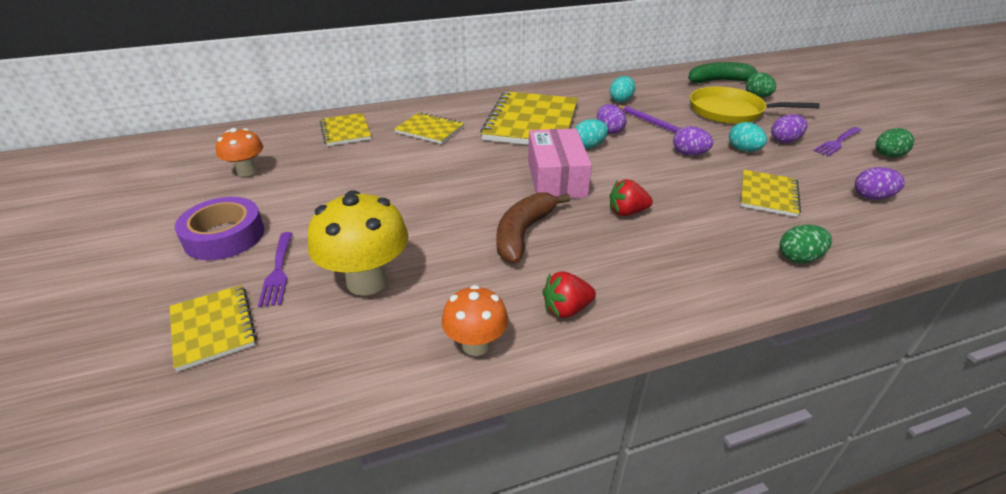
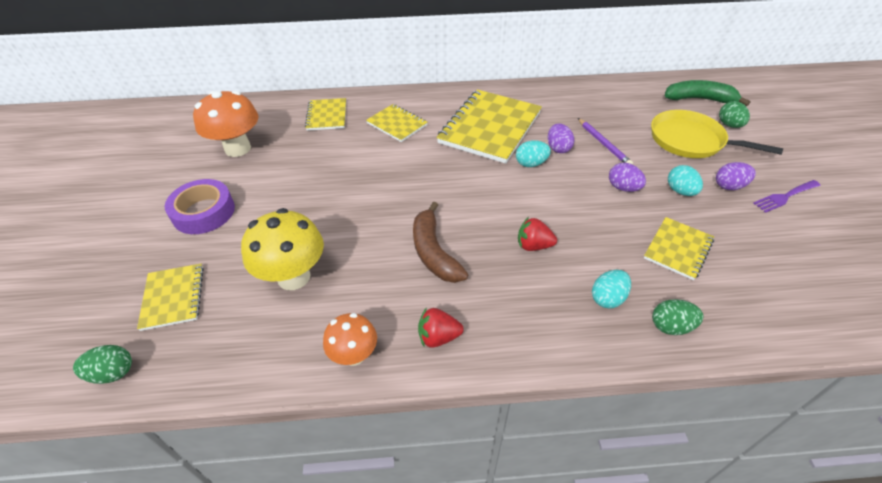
camera: 15 degrees right, 10 degrees up
(247, 171) = (238, 148): orange mushroom -> orange mushroom, size x1.64
(278, 271) = (232, 254): purple fork -> none
(523, 233) = (433, 252): brown banana -> brown banana turned 60 degrees counterclockwise
(556, 178) = (486, 197): pink box -> none
(621, 100) = (586, 111): turquoise egg -> turquoise egg (607, 298)
(872, 197) = (784, 270): purple egg -> none
(887, 156) = (831, 222): green egg -> green egg (113, 373)

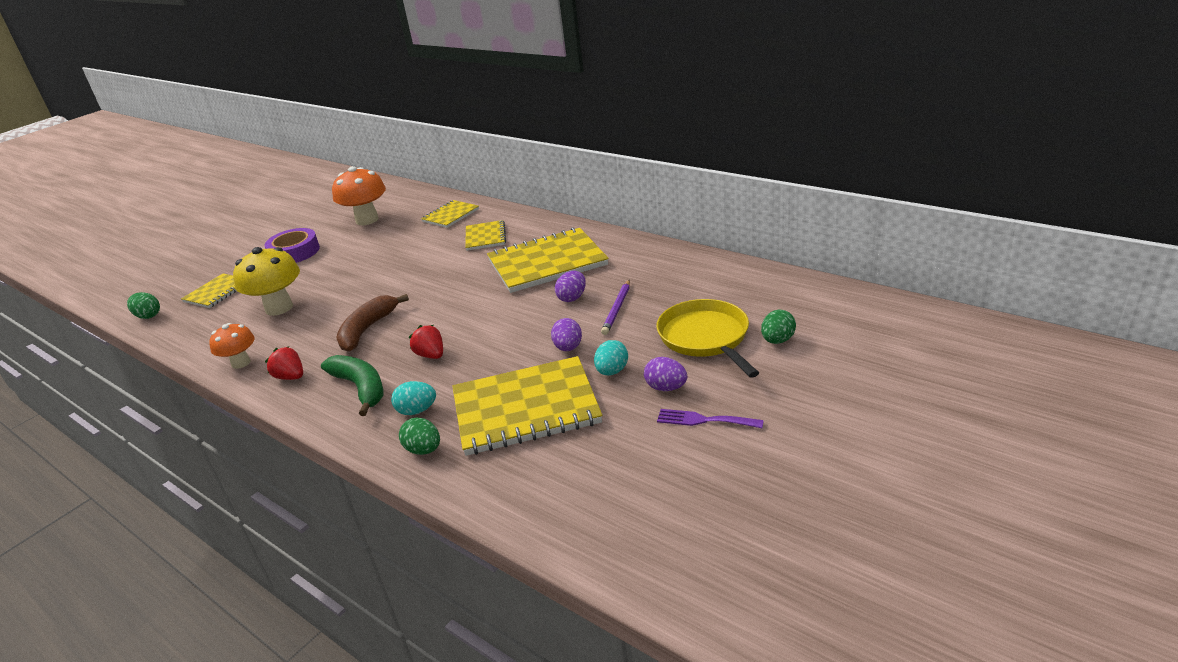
camera: 45 degrees right, 15 degrees down
(531, 164) = (530, 301): turquoise egg -> none
(678, 249) = (526, 408): yellow notebook -> yellow notebook, size x1.89
(699, 99) = (793, 306): green banana -> green banana (361, 388)

